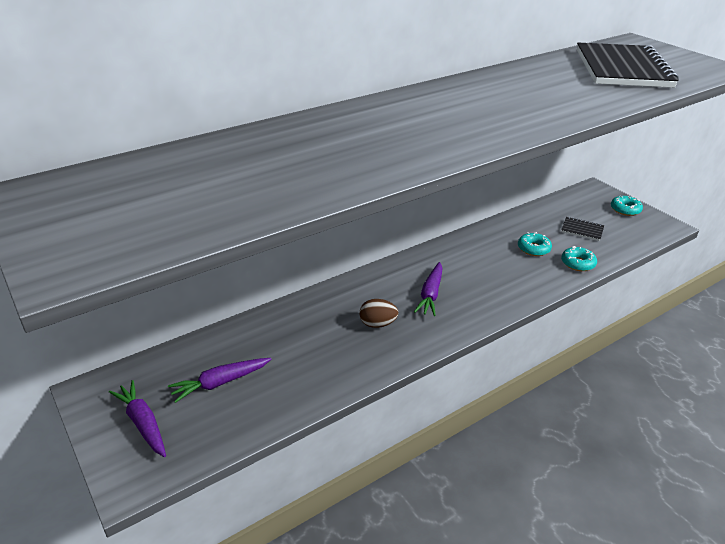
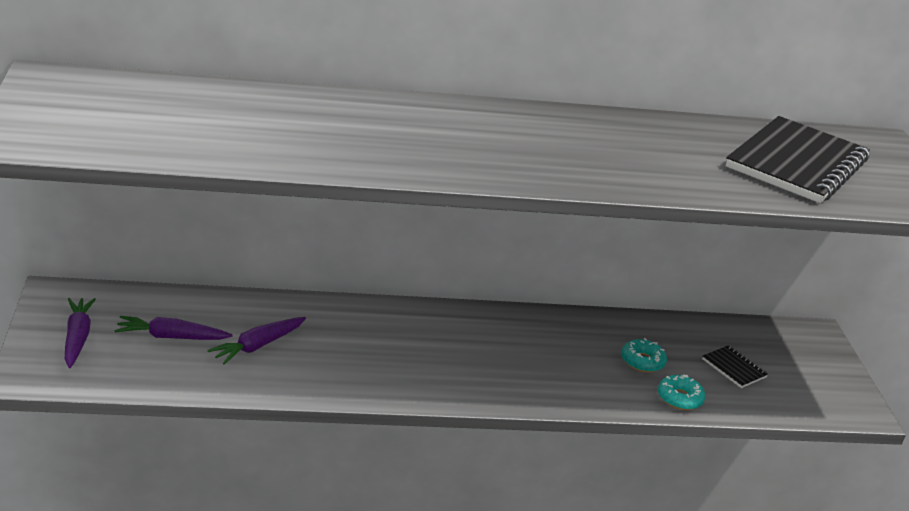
camera: 25 degrees right, 5 degrees down
(377, 324) = (373, 355): brown egg -> none
(430, 294) = (462, 354): purple carrot -> purple carrot (258, 346)
(625, 210) = (827, 371): turquoise donut -> none

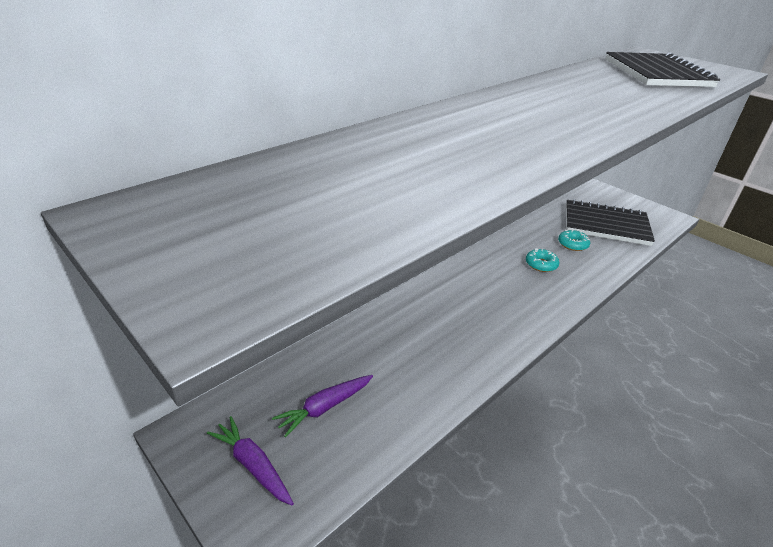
camera: 35 degrees left, 5 degrees up
(258, 346) = (390, 371): purple carrot -> none
(679, 398) = (616, 255): turquoise donut -> turquoise donut (541, 264)
(734, 368) = (606, 225): black notebook -> black notebook, size x2.32

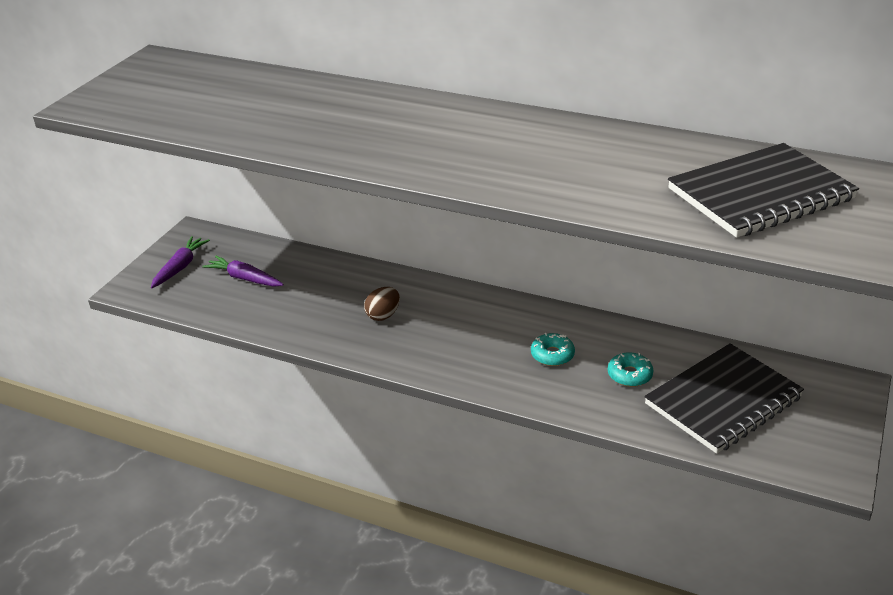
camera: 70 degrees right, 0 degrees up
(451, 327) = (383, 315): none -> brown egg
(606, 225) = (723, 401): black notebook -> black notebook turned 60 degrees clockwise

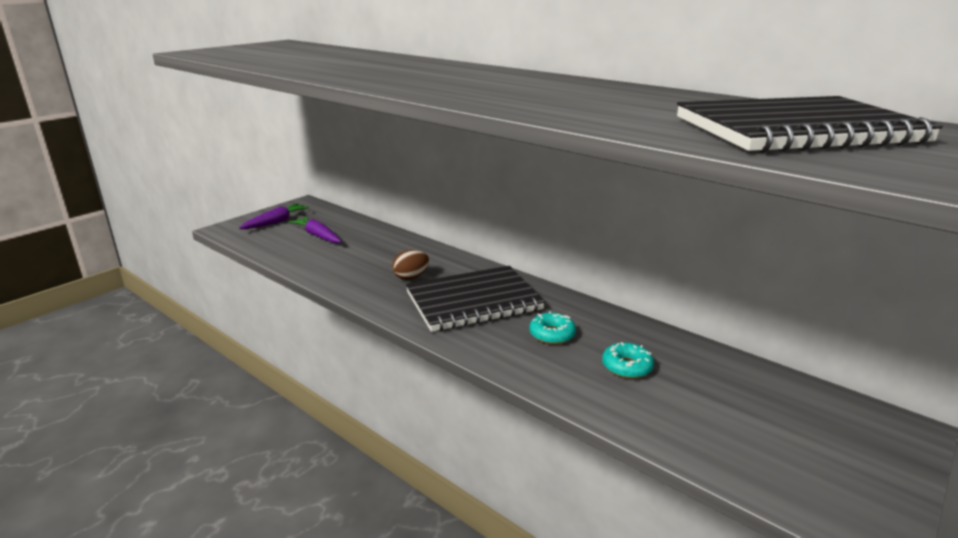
camera: 15 degrees right, 10 degrees down
(723, 401) = (728, 413): black notebook -> black notebook (473, 301)

